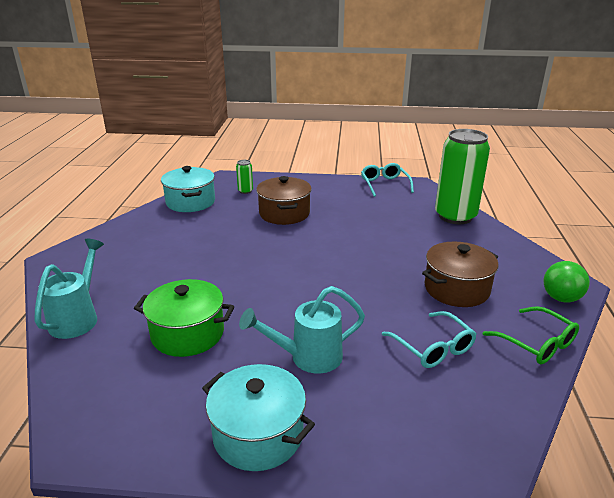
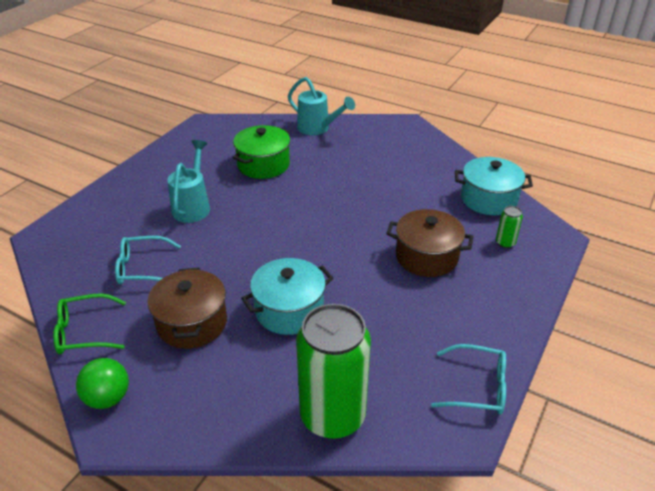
camera: 115 degrees right, 10 degrees up
(258, 434) = (154, 173): turquoise pot -> turquoise pot (289, 310)

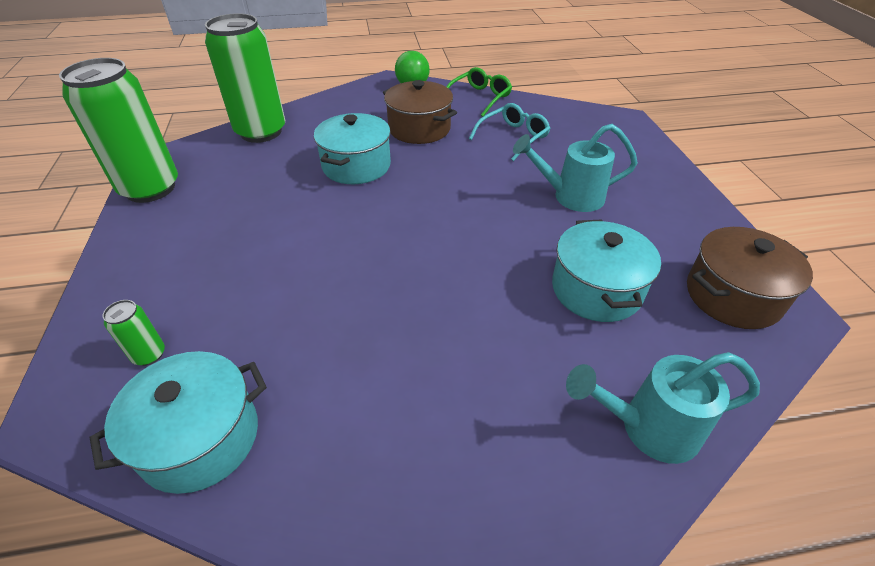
camera: 140 degrees right, 5 degrees up
(193, 206) = (570, 197): turquoise watering can -> turquoise watering can turned 120 degrees clockwise
(263, 165) = (596, 289): green pot -> turquoise pot
(426, 257) = (257, 276): brown pot -> brown pot (732, 296)
(477, 387) = (150, 188): turquoise glasses -> green can

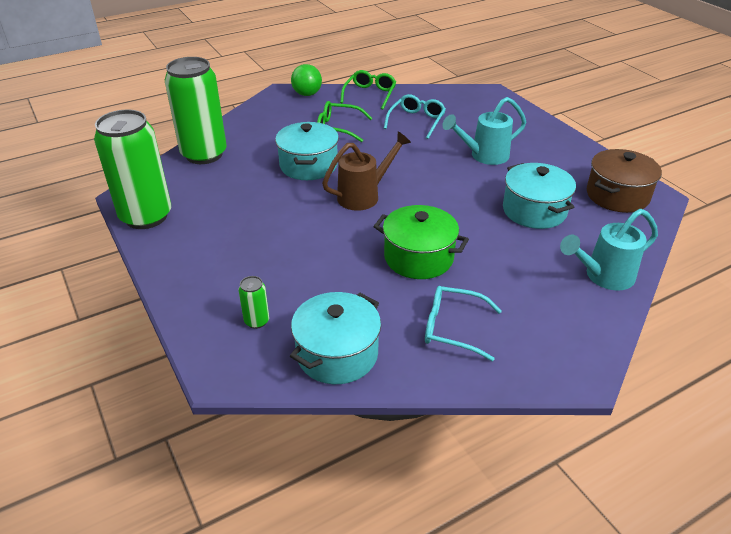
camera: 20 degrees left, 5 degrees down
(375, 448) = (453, 328): none -> turquoise glasses
(391, 216) = (364, 195): none -> brown watering can
(400, 319) = (418, 257): none -> green pot
(419, 129) = (338, 128): brown pot -> green glasses

